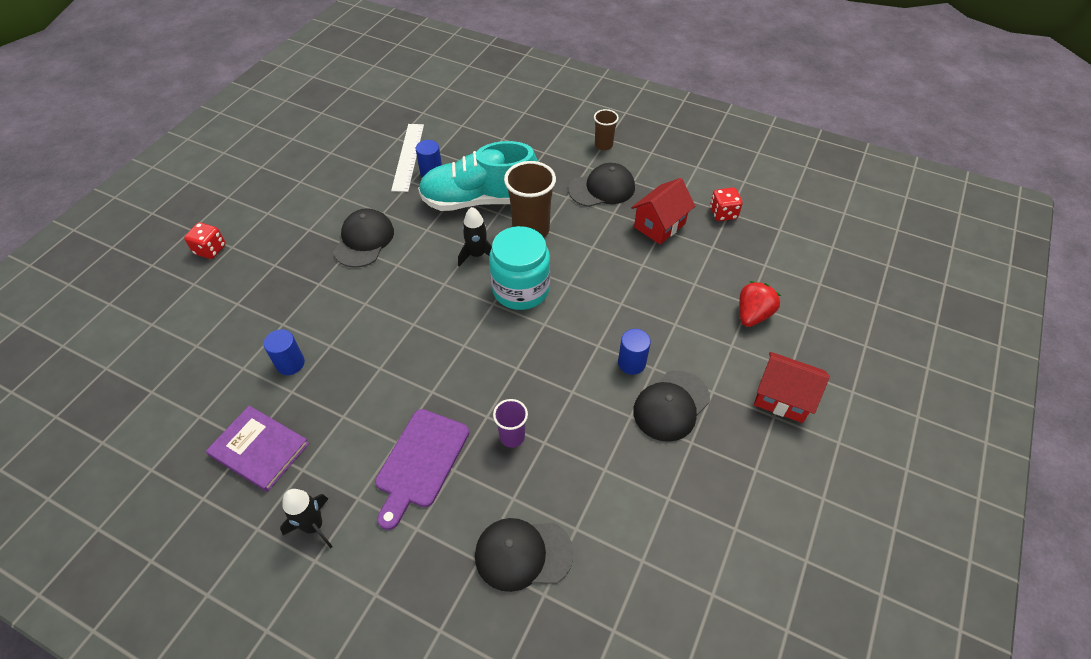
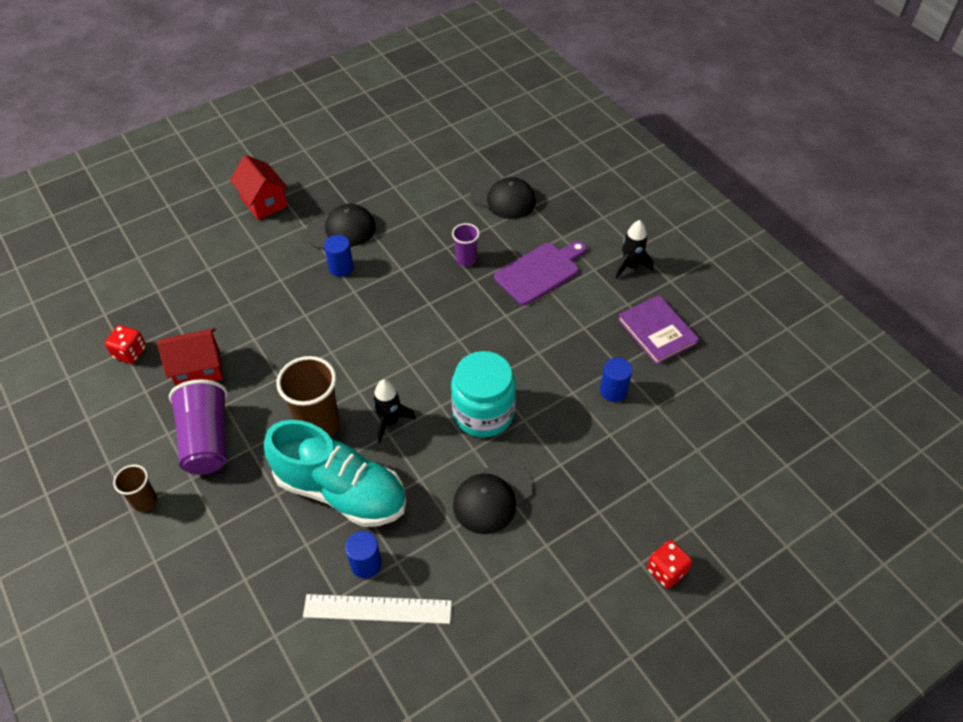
camera: 150 degrees left, 0 degrees up
(408, 156) = (377, 609): white ruler -> white ruler turned 60 degrees clockwise
(521, 289) = (376, 366): turquoise jar -> turquoise jar (483, 413)
(602, 188) = (206, 440): black cap -> purple cup
(752, 315) = (216, 259): red strawberry -> none

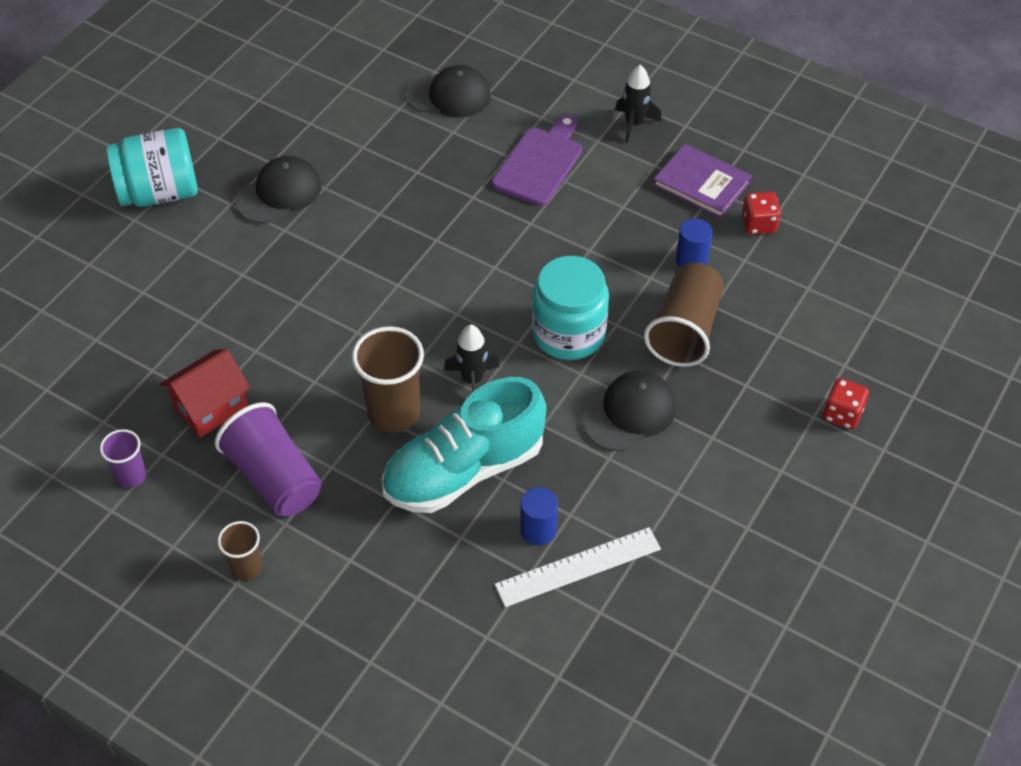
camera: 25 degrees left, 0 degrees up
(130, 353) = (112, 420): red dice -> red dice (758, 224)
(264, 202) = (160, 193): red house -> turquoise jar
(341, 268) = (307, 236): blue cylinder -> none
(341, 491) = (464, 470): turquoise shoe -> turquoise shoe turned 150 degrees clockwise
(466, 259) = (448, 178): purple cup -> purple cup (131, 476)
(492, 497) = (629, 413): black cap -> black cap turned 150 degrees counterclockwise
(575, 446) = (685, 330): none -> brown cup

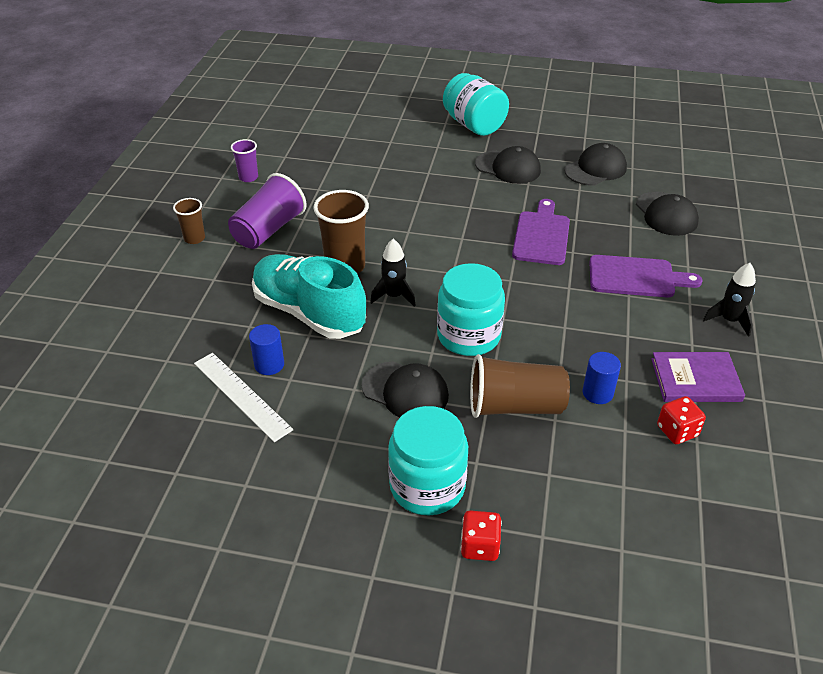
camera: 70 degrees right, 10 degrees down
(211, 407) = (313, 191): red house -> none
(331, 117) = (595, 169): none -> black cap
(431, 212) = (541, 236): none -> purple cutting board
(701, 183) = (695, 380): purple book -> purple book turned 75 degrees clockwise
(762, 432) = (427, 486): none -> turquoise jar

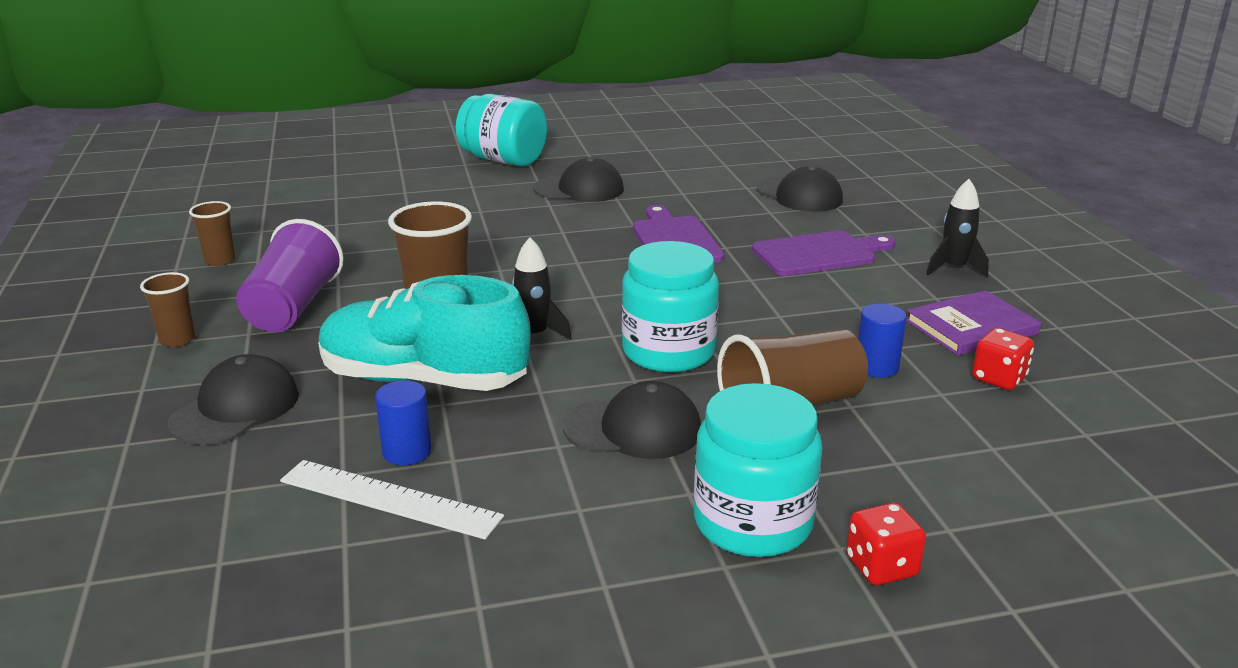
camera: 25 degrees left, 15 degrees down
(248, 177) = (220, 260): purple cup -> brown cup
(595, 169) = (685, 173): black cap -> black cap (236, 408)

